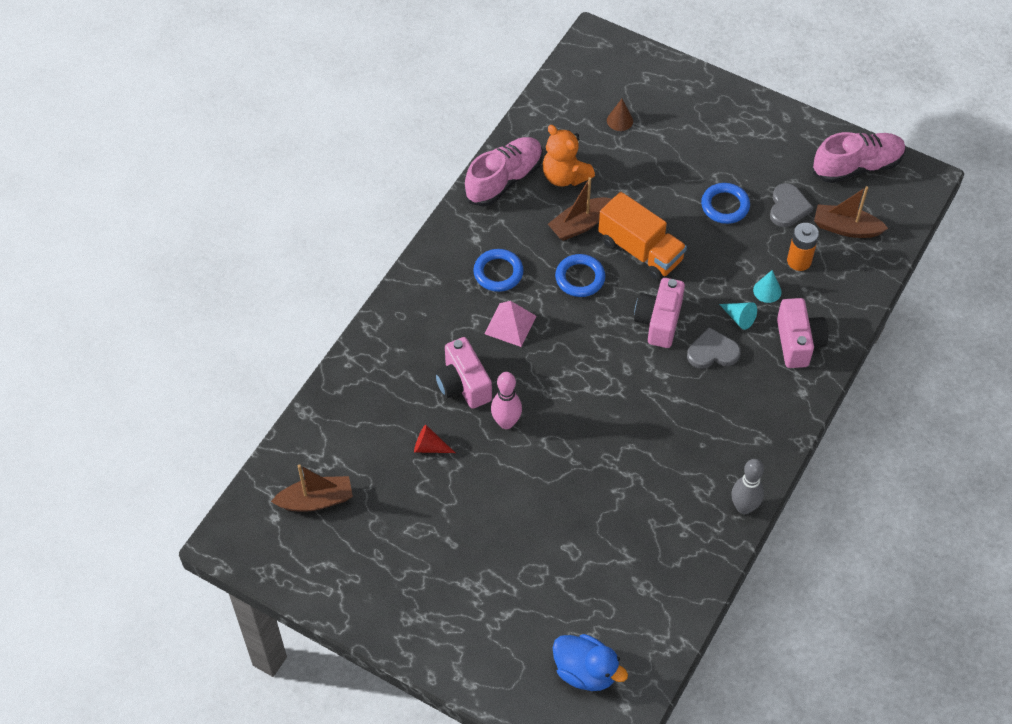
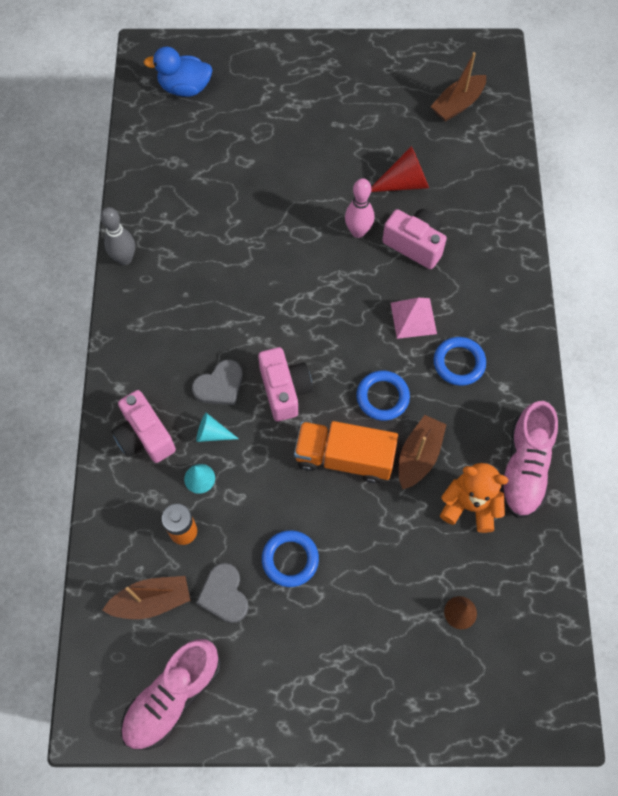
camera: 150 degrees right, 10 degrees up
(429, 447) = (404, 183): red cone -> red cone, size x1.64

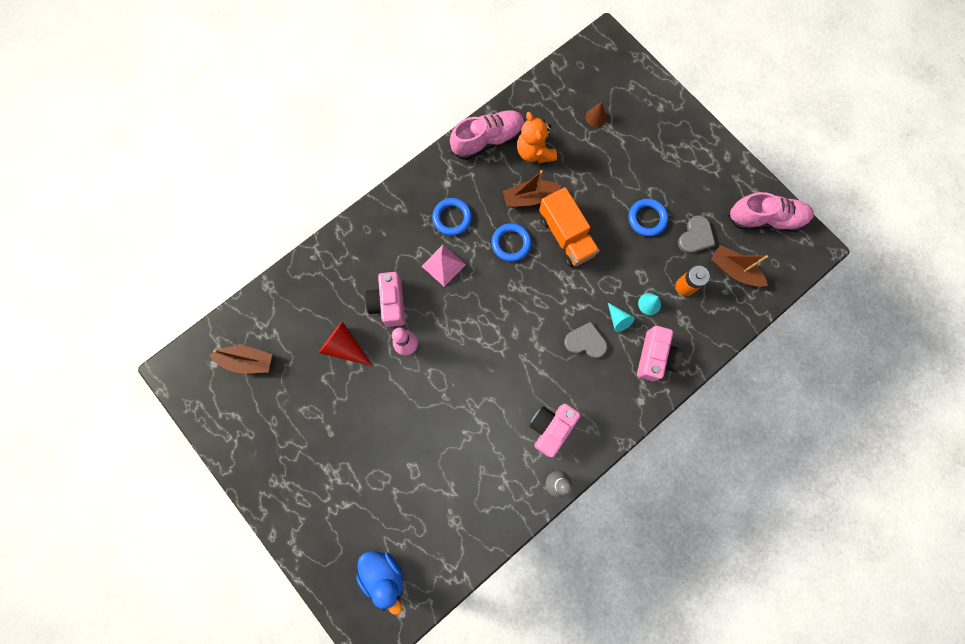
camera: 130 degrees left, 10 degrees up
(284, 390) = (555, 301): pink camera -> pink camera (551, 428)

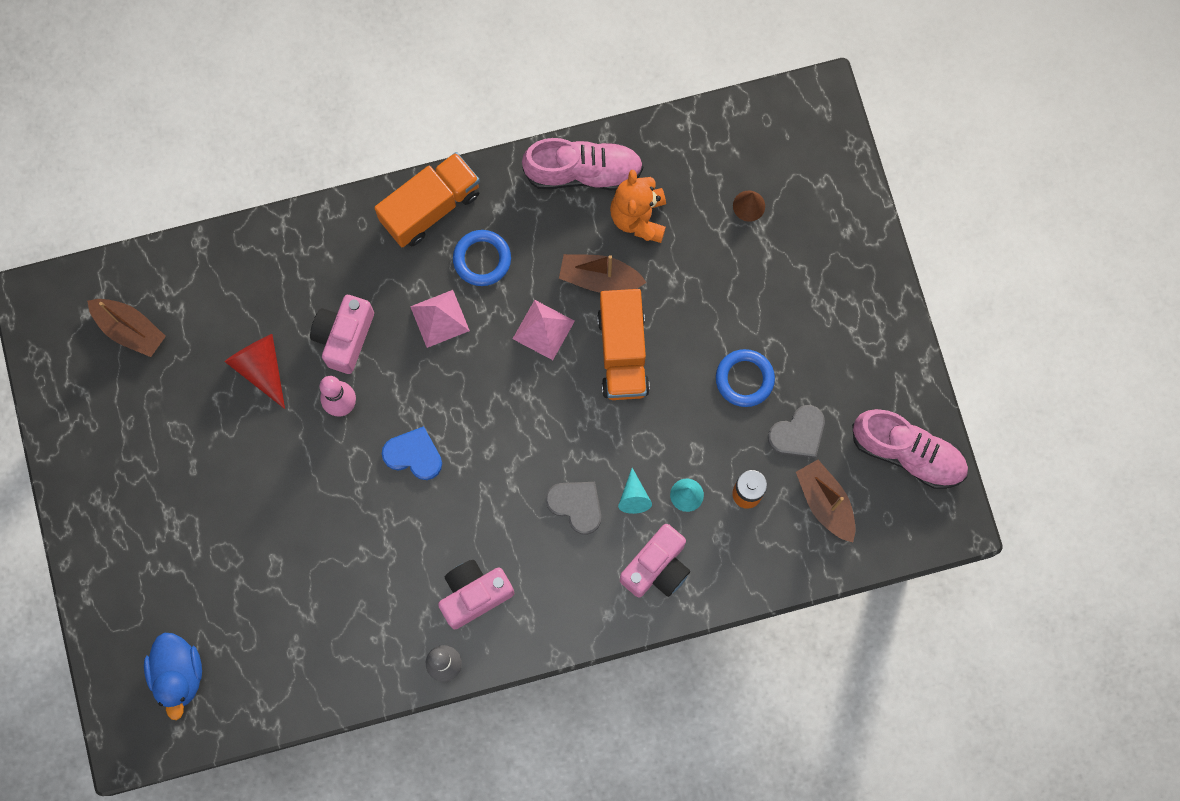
camera: 25 degrees right, 0 degrees up
(405, 201) = (430, 207): none -> orange truck
(468, 357) = (414, 455): none -> blue heart
(511, 243) = (543, 330): blue ring -> pink pyramid

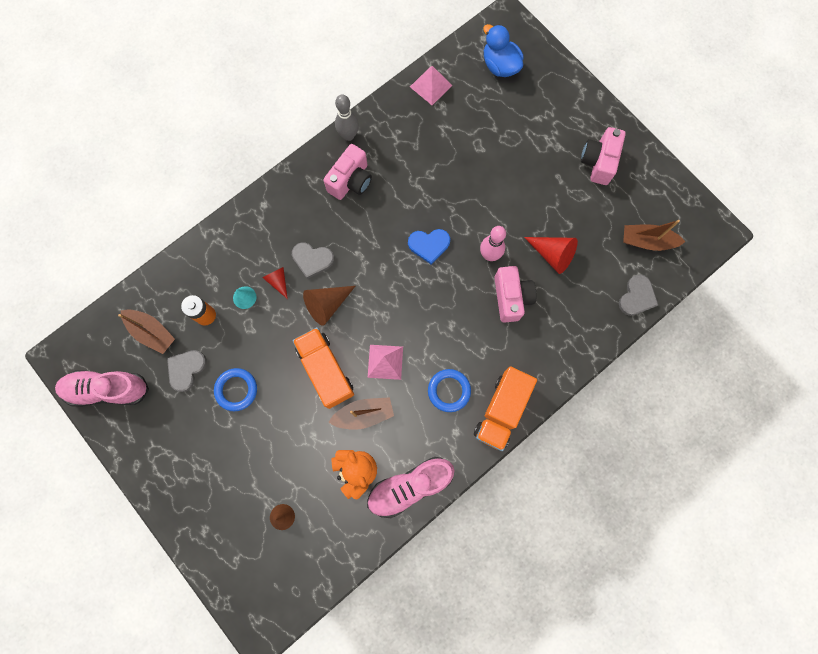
camera: 155 degrees right, 0 degrees up
(187, 266) = (637, 297): none -> grey heart
(439, 318) = (456, 338): pink pyramid -> pink pyramid (431, 86)
(583, 435) = (327, 305): none -> brown cone
(634, 496) = (278, 281): turquoise cone -> red cone
(657, 567) = (245, 245): pink camera -> pink camera (598, 162)

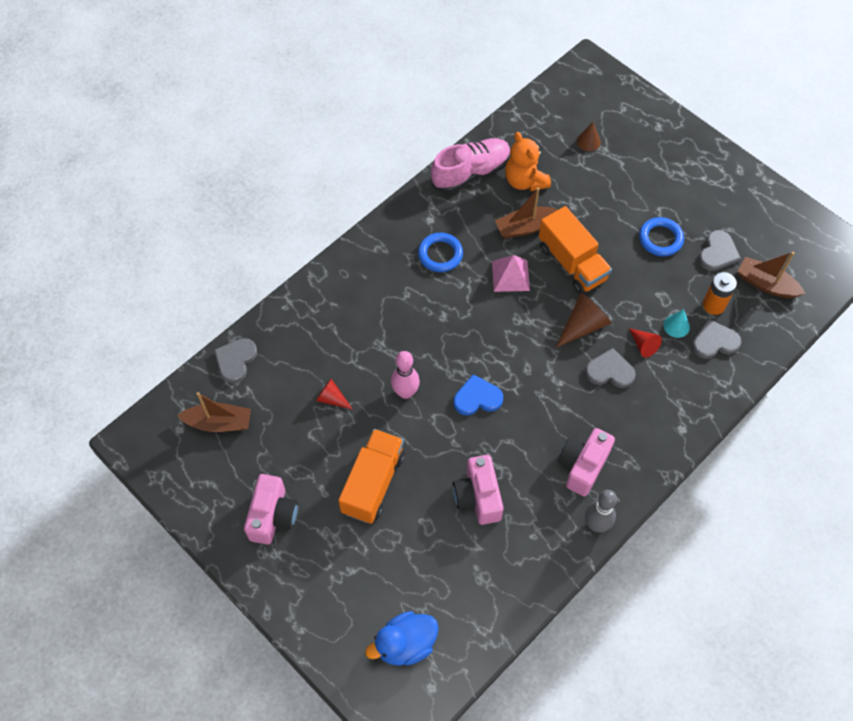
camera: 175 degrees right, 15 degrees down
(107, 389) = (792, 229): pink shoe -> none
(215, 279) = (714, 342): none -> grey heart
(431, 86) = (498, 605): pink pyramid -> none
(500, 66) = (405, 644): blue duck -> blue duck turned 105 degrees clockwise
(501, 411) = (384, 241): orange truck -> orange truck (373, 483)
(511, 297) = (378, 349): pink camera -> pink camera (478, 497)
(552, 255) = (332, 398): red cone -> red cone, size x0.61

